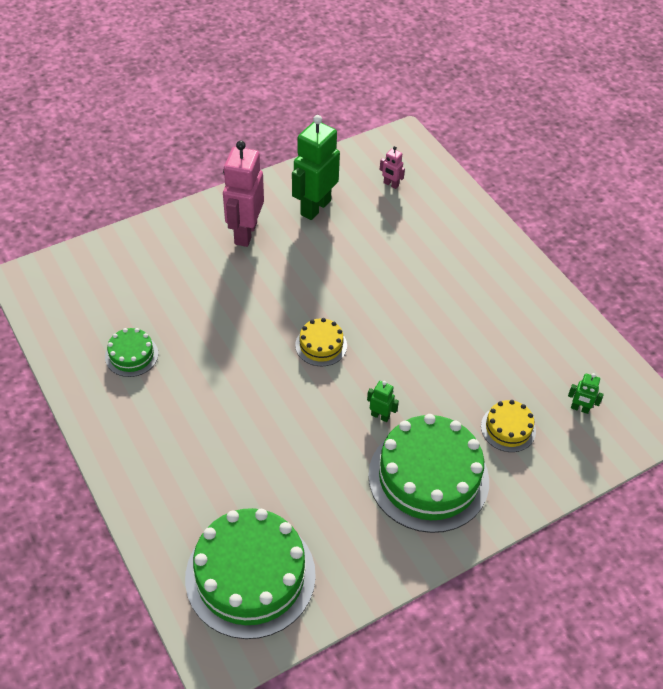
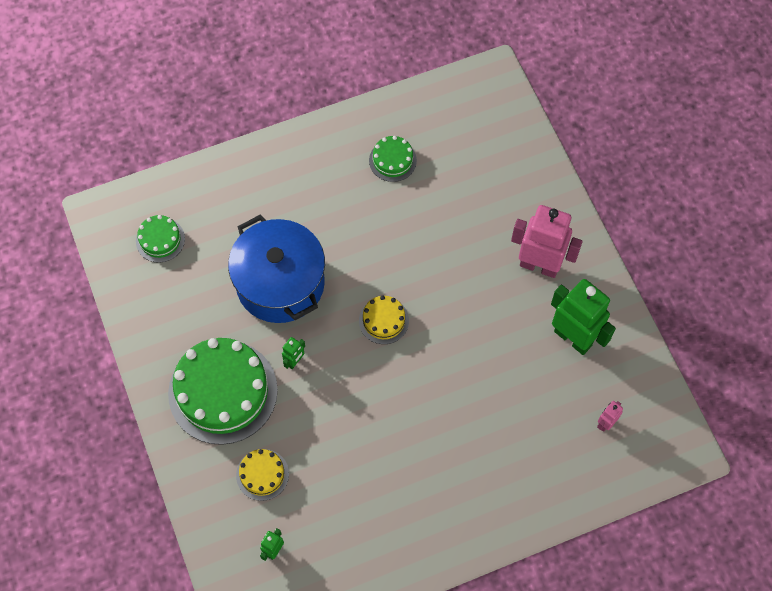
camera: 100 degrees right, 15 degrees up
(250, 575) = (160, 240): green cake -> green cake, size x0.47
(292, 441) = (280, 283): none -> blue pot

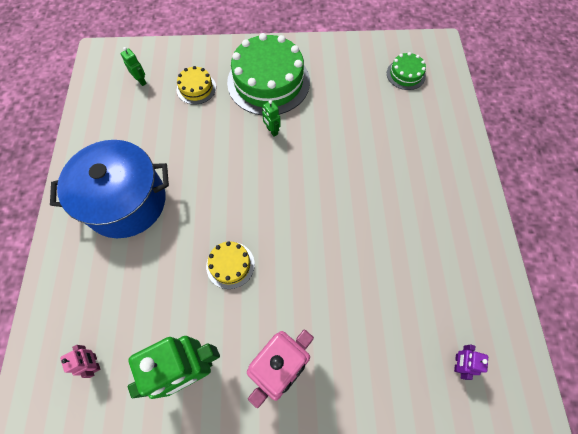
camera: 110 degrees right, 0 degrees up
(280, 283) = (342, 140): blue pot -> blue pot (126, 202)
(383, 320) = (280, 204): yellow cake -> yellow cake (230, 265)
(392, 160) = (440, 265): green cake -> none
(475, 131) = (458, 363): none -> purple robot

